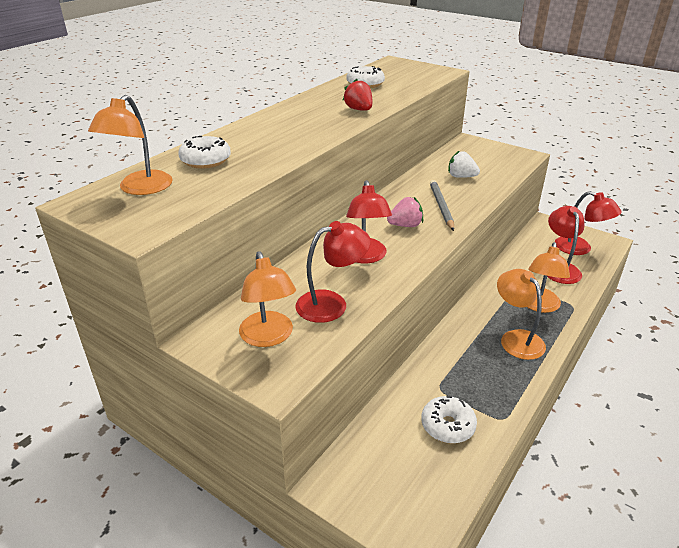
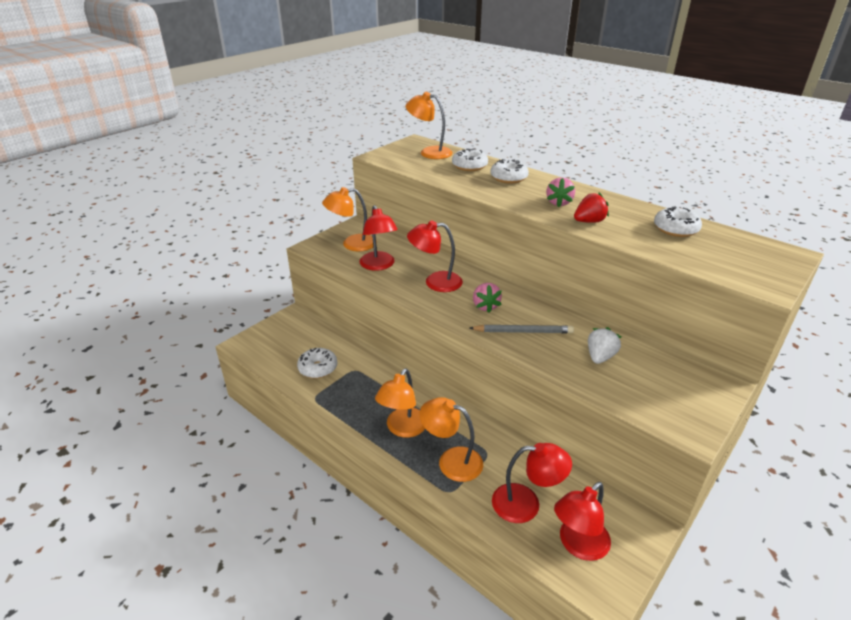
camera: 95 degrees right, 0 degrees up
(249, 139) = (508, 178): none -> white donut
(318, 119) = (558, 203): none -> pink strawberry
(516, 338) = (403, 429): orange lamp -> orange lamp turned 135 degrees clockwise

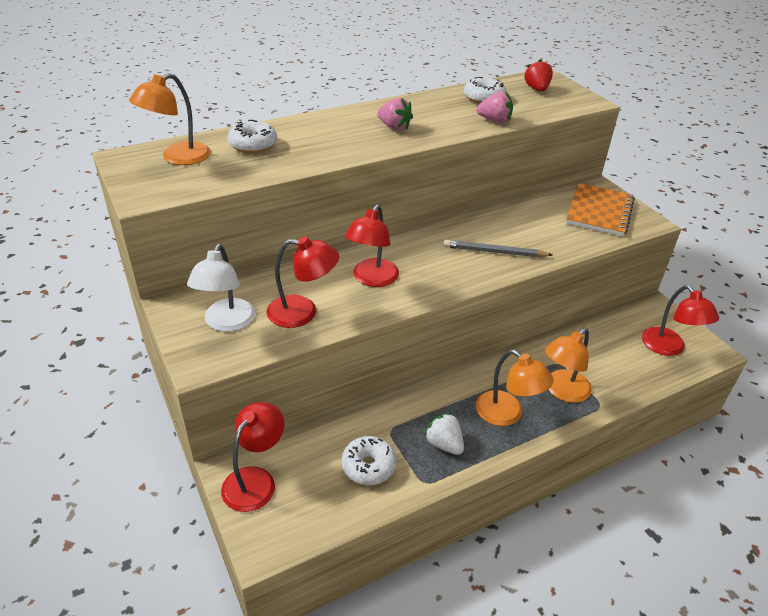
camera: 70 degrees left, 5 degrees up
(352, 244) = (226, 323): orange lamp -> white lamp
(485, 306) = (439, 260): pink strawberry -> pink strawberry (494, 120)
(508, 178) = (310, 133): white donut -> none
(523, 331) = (494, 252): grey pencil -> grey pencil turned 105 degrees counterclockwise
(526, 504) = (623, 361): red lamp -> red lamp (255, 480)
(589, 221) = (445, 126): red strawberry -> red strawberry (537, 89)
(600, 357) = (548, 226): white strawberry -> white strawberry (444, 444)
(667, 389) = (599, 212): none -> orange notebook

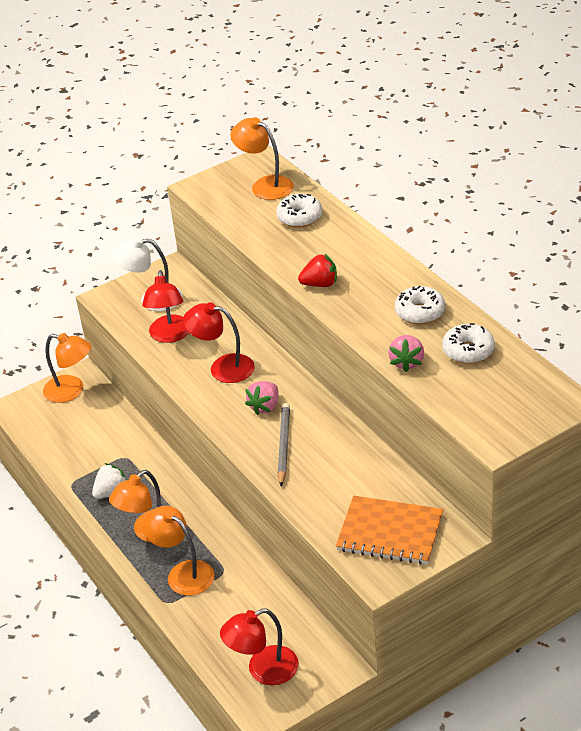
camera: 90 degrees right, 0 degrees up
(255, 480) = (71, 391): red lamp -> orange lamp
(368, 466) = (86, 449): white donut -> white donut (420, 312)
(394, 127) = (365, 293): pink strawberry -> pink strawberry (265, 406)
(537, 89) = (516, 394): red strawberry -> red strawberry (320, 284)

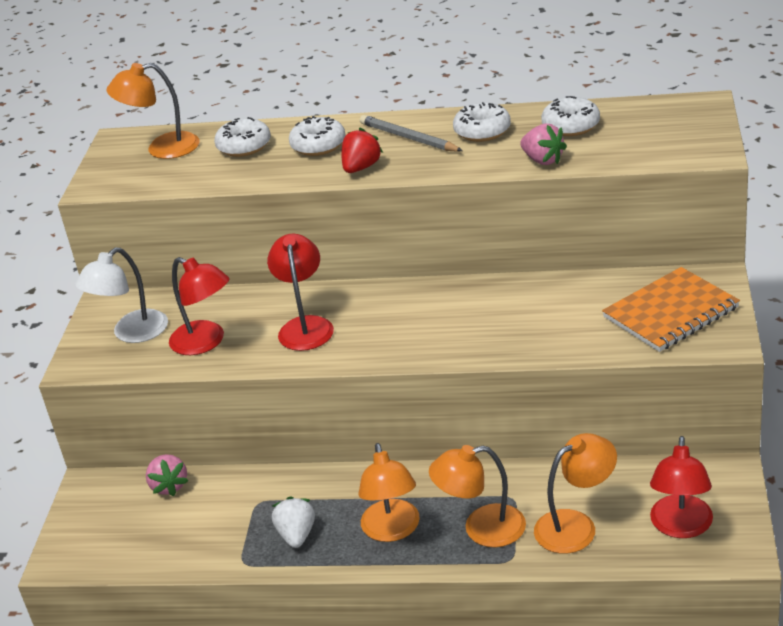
camera: 50 degrees left, 5 degrees down
(71, 391) = (100, 502): orange lamp -> orange lamp (576, 526)
(223, 367) = (305, 326): red lamp -> red lamp turned 120 degrees clockwise
(265, 406) = (400, 321): pink strawberry -> pink strawberry (169, 486)
(283, 445) = (471, 330): grey pencil -> grey pencil (408, 138)
(331, 248) = (318, 145): none -> white donut

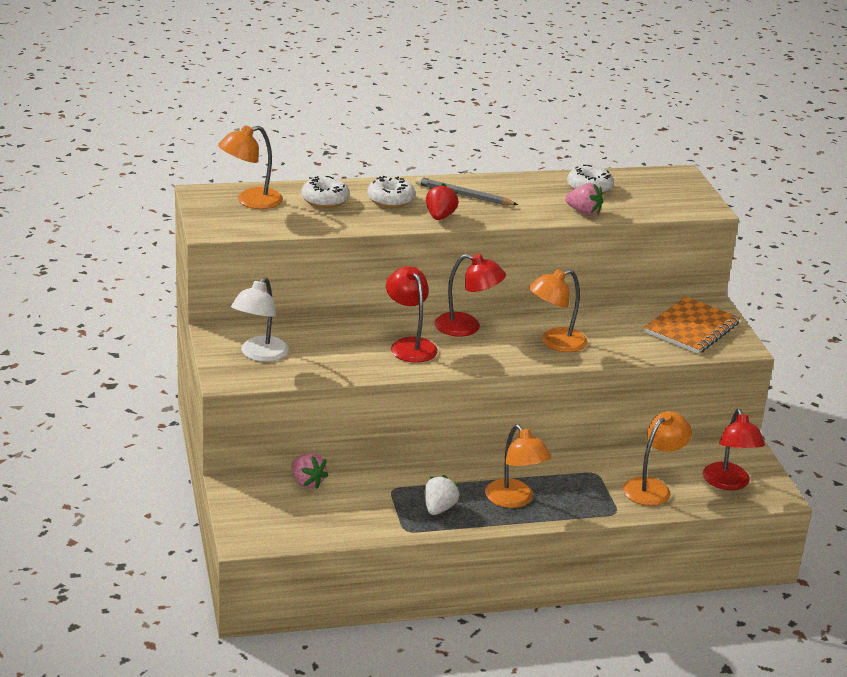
camera: 25 degrees left, 5 degrees down
(206, 342) = (331, 359): red lamp -> red lamp (467, 327)
(297, 535) = (439, 508): white strawberry -> white strawberry turned 45 degrees clockwise
(482, 131) = (521, 191): white donut -> none
(482, 529) = (583, 494): orange lamp -> orange lamp (555, 343)

